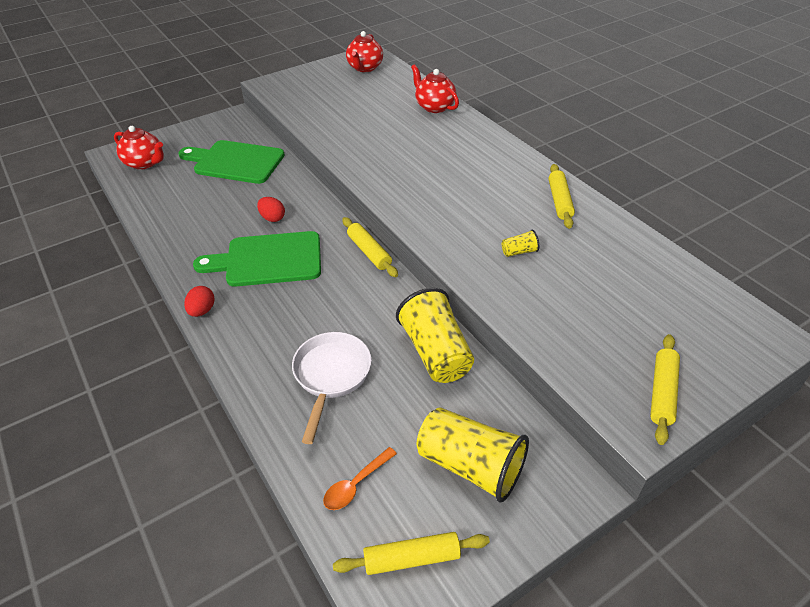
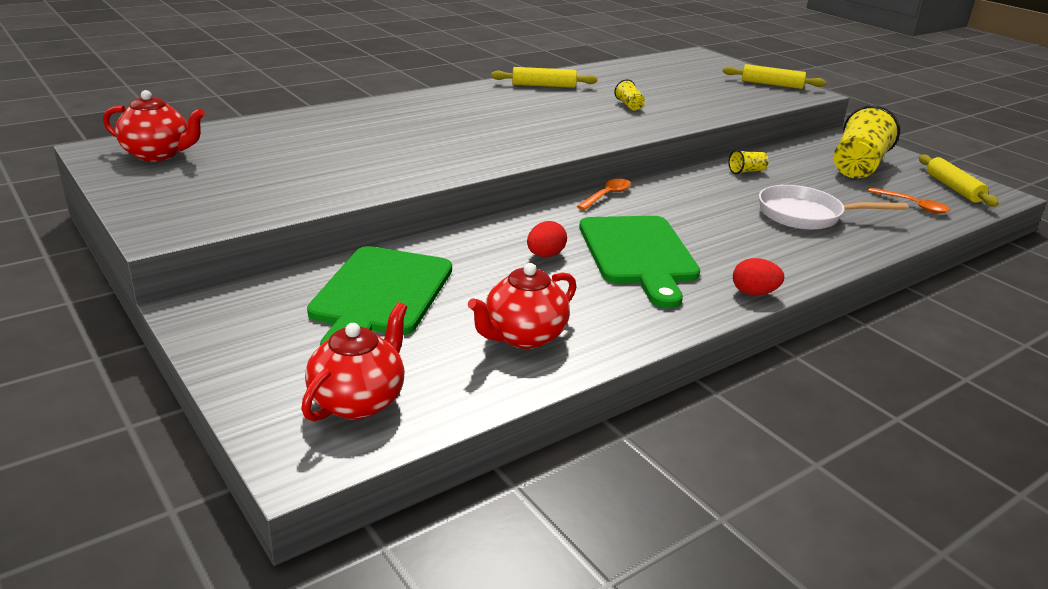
camera: 95 degrees left, 15 degrees down
(369, 252) = (607, 195): yellow rolling pin -> orange spoon
(434, 107) = (323, 119): red teapot -> red teapot (523, 336)
(435, 352) = (746, 171): yellow cup -> yellow cup, size x0.43

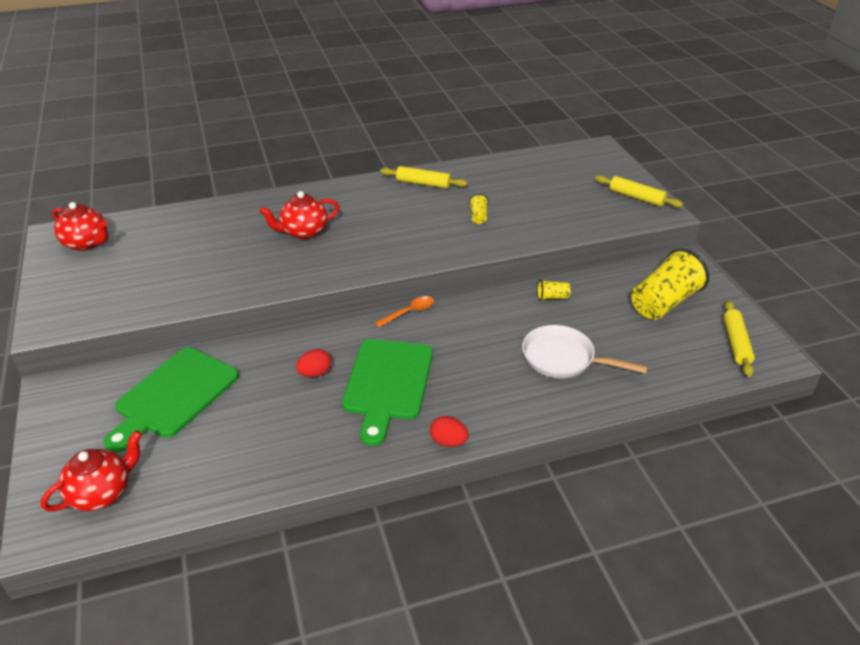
camera: 20 degrees right, 10 degrees up
(523, 336) = (244, 455): red teapot -> red teapot (303, 232)
(913, 205) = (675, 361): orange spoon -> none

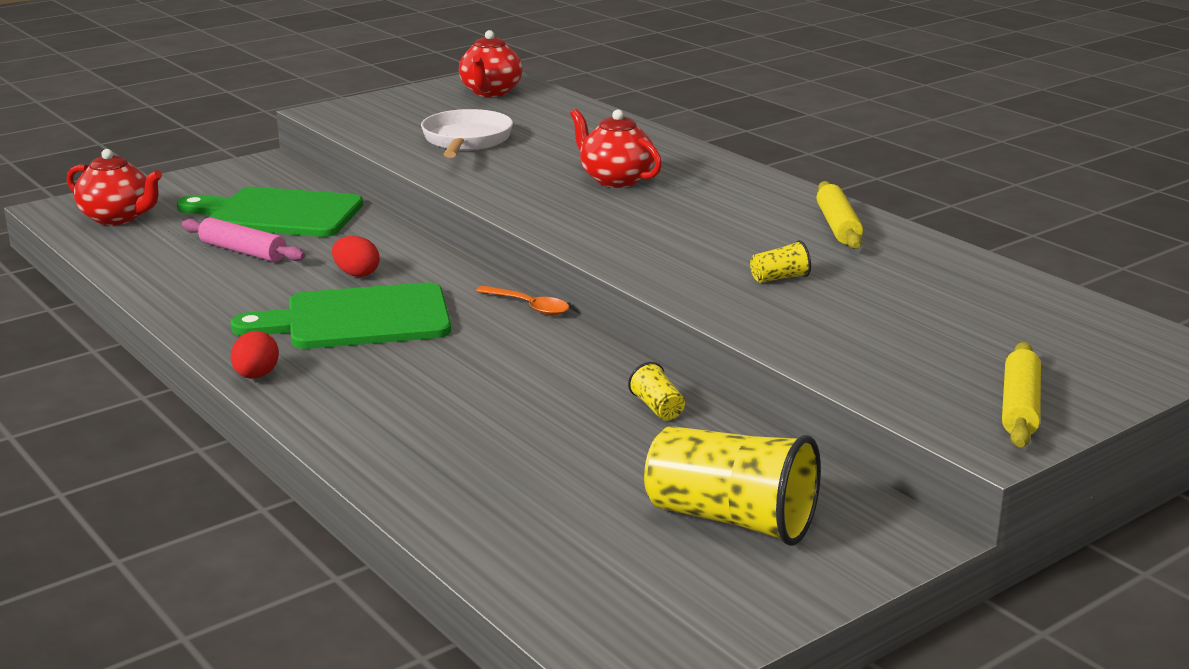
camera: 70 degrees right, 15 degrees down
(234, 424) = (243, 251): none -> pink rolling pin
(563, 359) = (488, 437): white pan -> white pan (466, 141)
(736, 343) = (652, 613): yellow rolling pin -> none

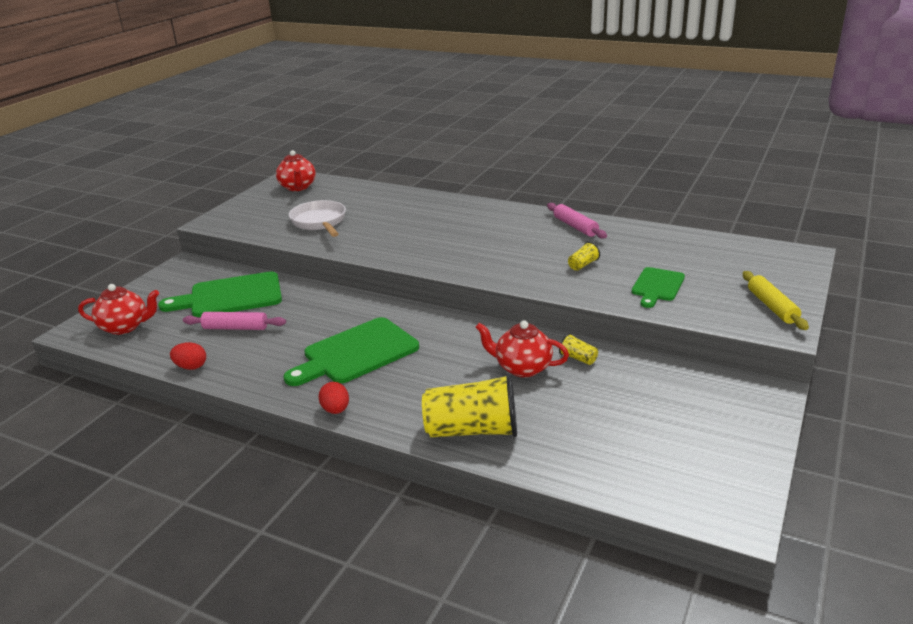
camera: 25 degrees left, 5 degrees up
(356, 274) = (323, 323): red egg -> red egg (191, 367)
(529, 306) = (444, 316): orange spoon -> none
(615, 180) = (431, 227): red teapot -> red teapot (522, 368)
(731, 519) = (684, 412): yellow cup -> yellow cup (472, 430)
(838, 226) = (575, 227): yellow rolling pin -> pink rolling pin
(861, 333) = (657, 286): none -> green cutting board

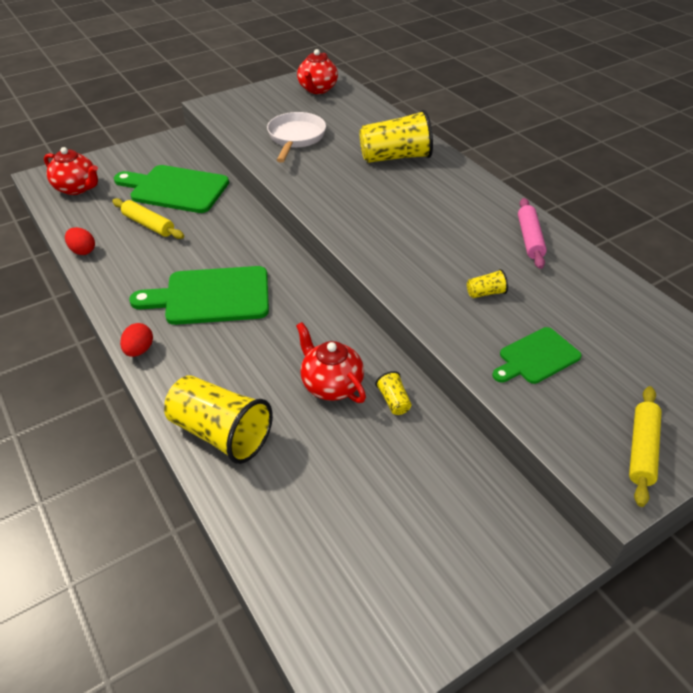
camera: 30 degrees right, 15 degrees up
(235, 328) = (148, 225): pink rolling pin -> yellow rolling pin
(419, 210) = (395, 157): none -> yellow cup

